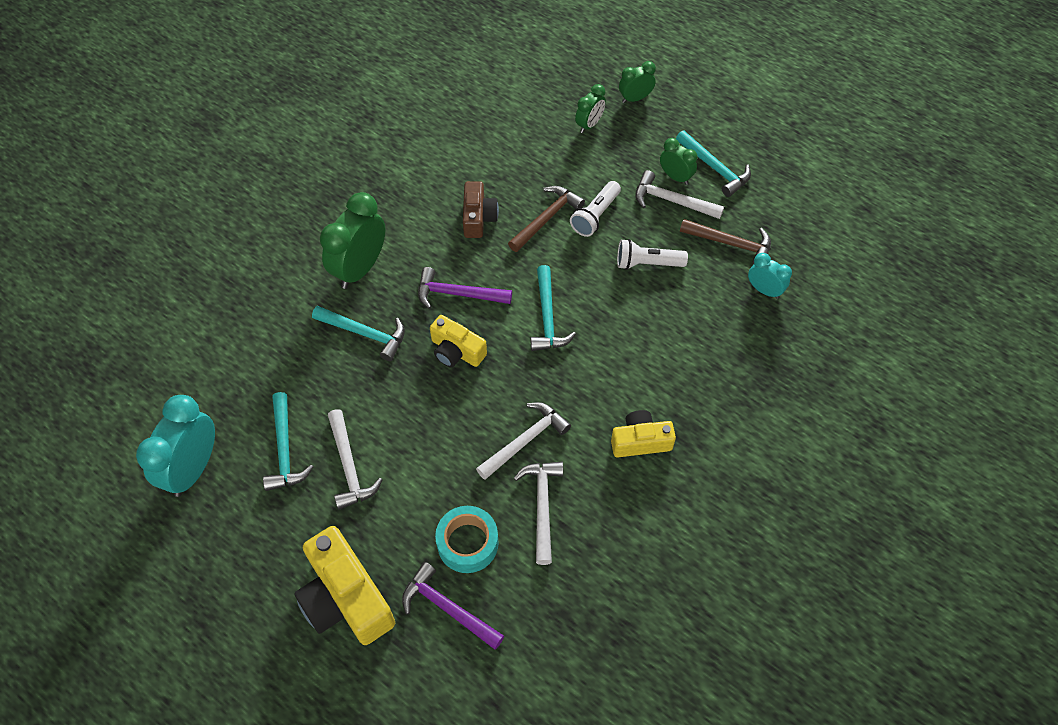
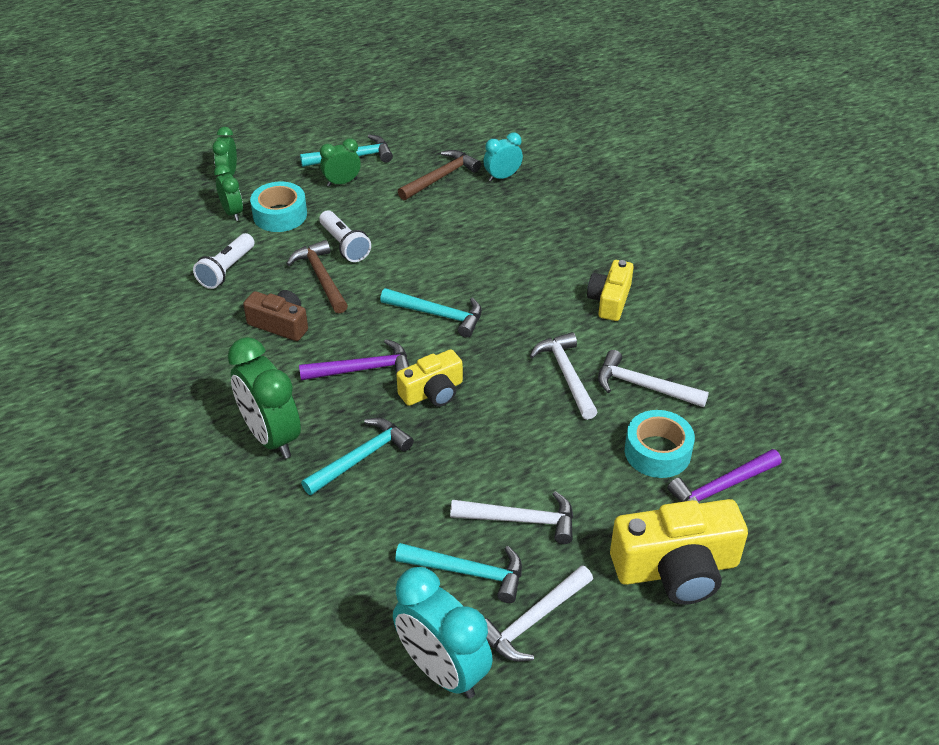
camera: 65 degrees left, 15 degrees down
(457, 294) = (363, 369): purple hammer -> purple hammer turned 135 degrees counterclockwise
(606, 156) = (280, 215): none -> turquoise tape
(647, 263) = (424, 232): white flashlight -> white flashlight (226, 270)
(671, 201) = (366, 194): white hammer -> white hammer (532, 621)

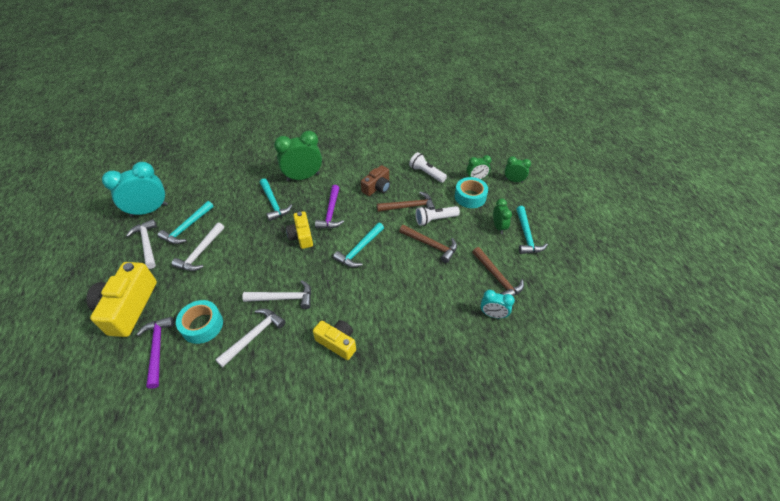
camera: 105 degrees right, 5 degrees up
(402, 242) = (431, 245): none -> brown hammer
(502, 177) = (493, 314): turquoise clock -> turquoise clock turned 120 degrees clockwise

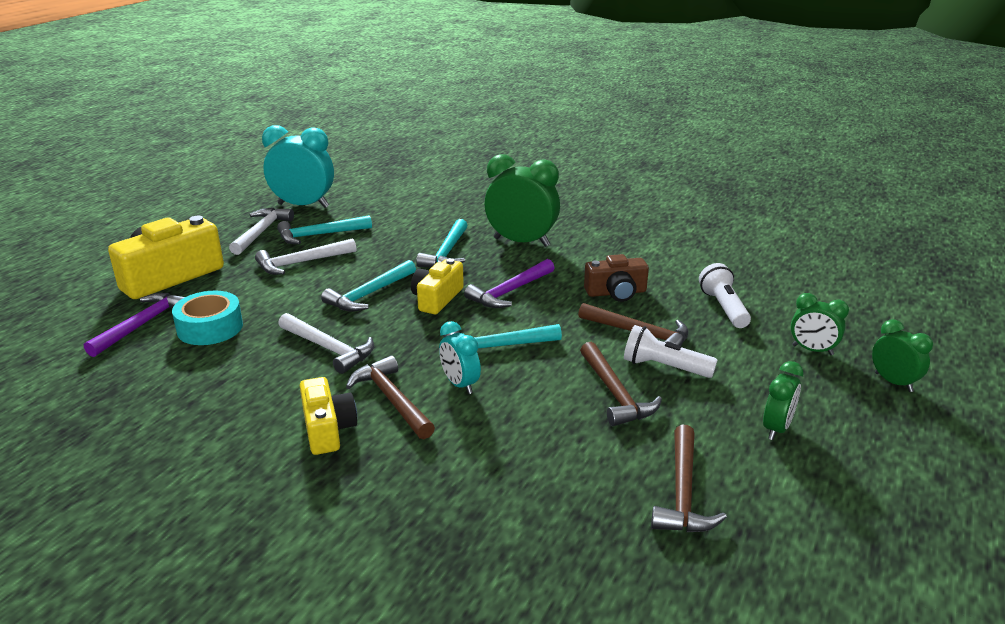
camera: 40 degrees right, 20 degrees down
(254, 336) = (246, 367): white hammer -> none
(347, 307) = (392, 399): none -> brown hammer
(470, 197) = (769, 367): turquoise tape -> none
(493, 314) = (608, 535): turquoise clock -> turquoise clock (460, 384)
(526, 236) = (822, 467): turquoise hammer -> turquoise hammer (369, 294)

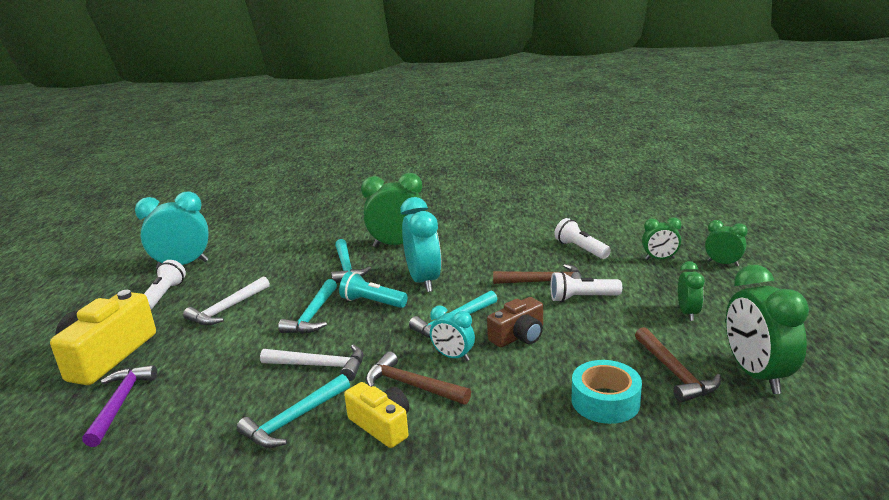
camera: 25 degrees left, 5 degrees down
(210, 328) = (193, 384): turquoise tape -> turquoise tape (605, 401)
(261, 232) = (164, 295): white hammer -> white flashlight
(319, 235) = (221, 283): turquoise hammer -> turquoise hammer (293, 420)
(437, 299) = (372, 302): yellow camera -> turquoise flashlight
(509, 292) = (423, 281): purple hammer -> turquoise clock
(615, 394) = (568, 326): brown hammer -> none
(616, 292) = (501, 260): brown camera -> brown camera (518, 336)
(784, 534) = (756, 375): none -> green clock

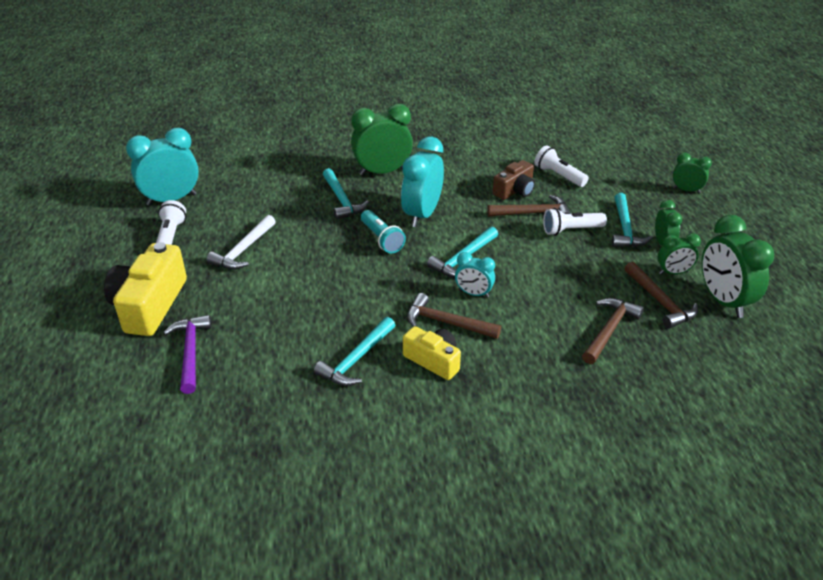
camera: 10 degrees left, 15 degrees up
(312, 315) = (330, 255): turquoise hammer -> turquoise hammer (625, 228)
(320, 366) = (358, 307): white hammer -> none
(372, 302) = (381, 239): turquoise flashlight -> turquoise flashlight turned 135 degrees counterclockwise
(423, 281) = (422, 214): turquoise clock -> turquoise clock turned 135 degrees counterclockwise
(518, 336) = (524, 271): brown camera -> brown camera (515, 190)
(605, 401) = (609, 330): turquoise tape -> brown hammer
(659, 259) = (631, 186): green clock -> green clock (673, 272)

